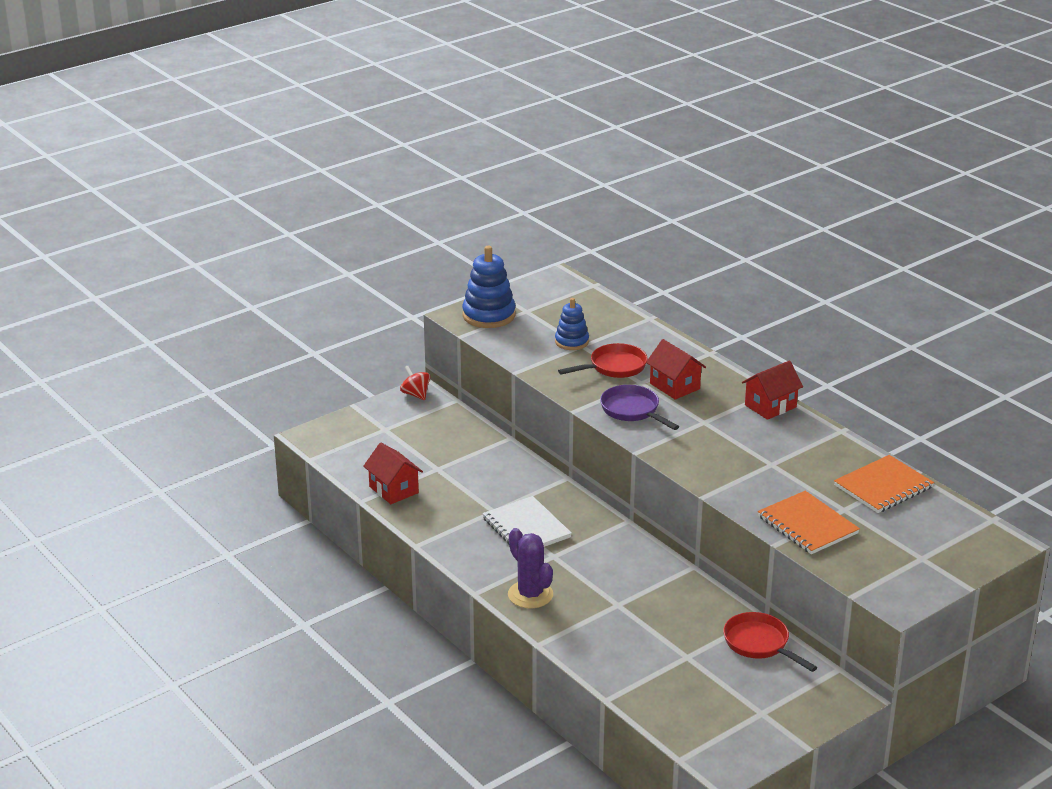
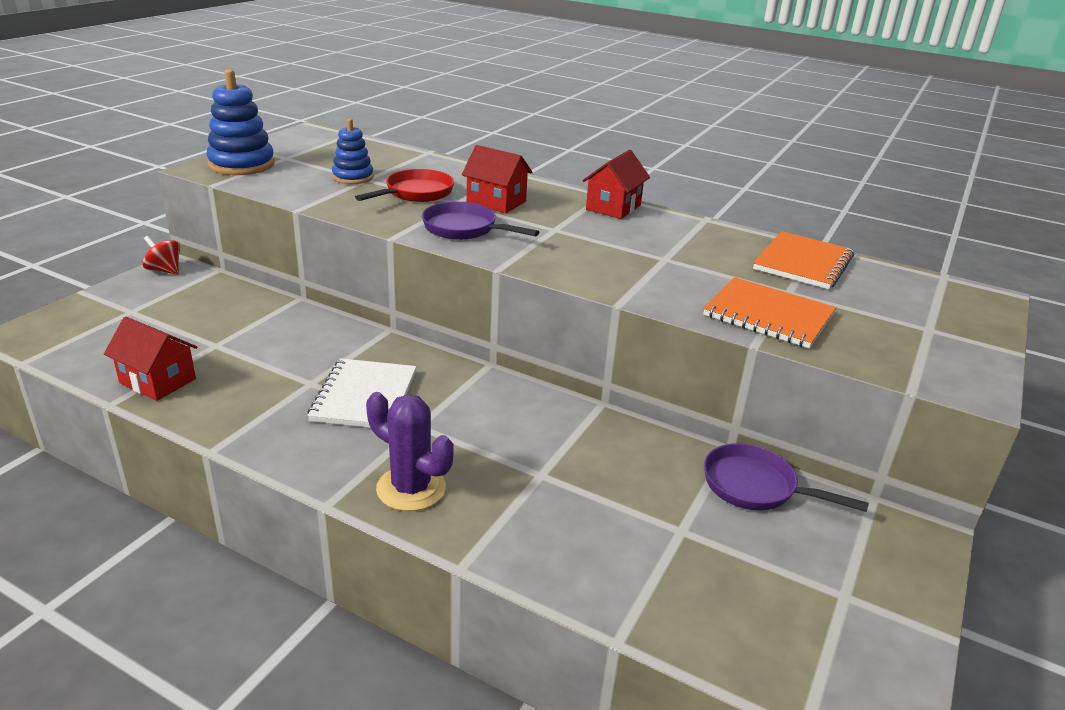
camera: 25 degrees left, 0 degrees up
(526, 528) = (364, 396): white notebook -> white notebook turned 60 degrees clockwise
(759, 644) = (756, 487): red pan -> purple pan

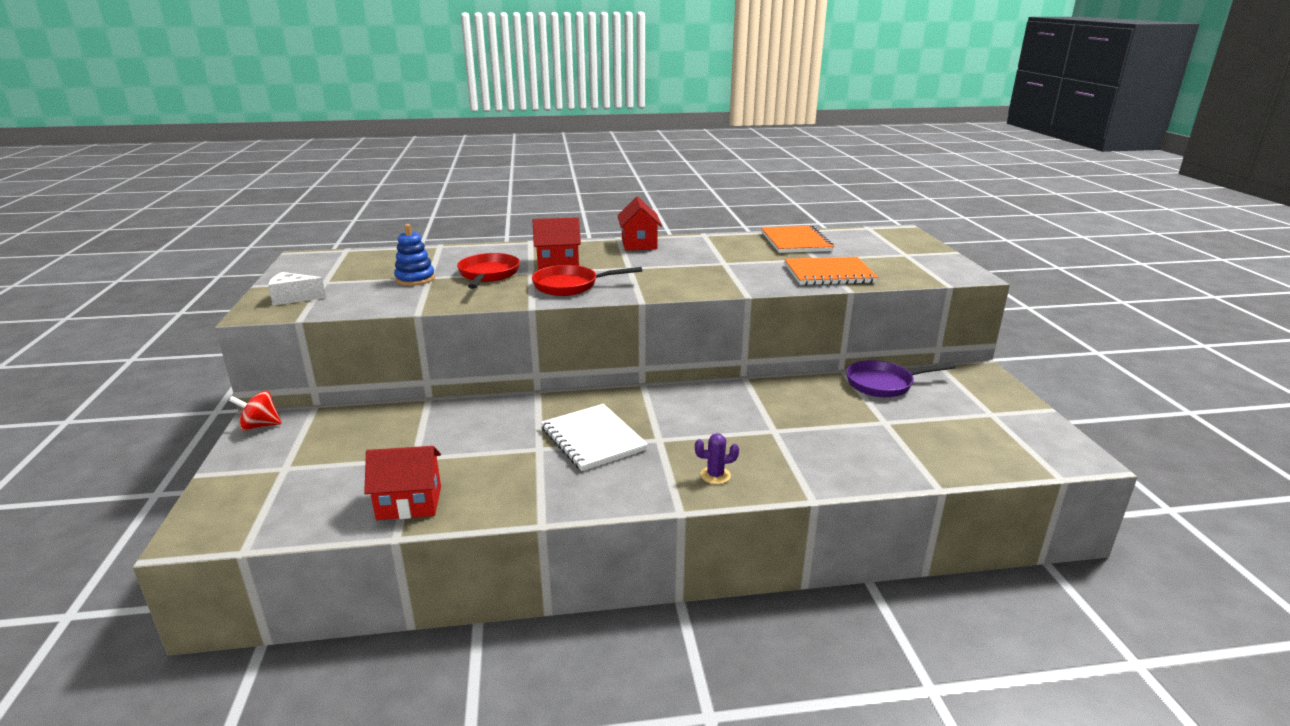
camera: 35 degrees left, 5 degrees down
(242, 165) = (293, 298): blue stacking toy -> white cheese
(411, 488) = (715, 475): purple cactus -> purple cactus, size x0.53
(464, 229) = (570, 286): purple pan -> red pan

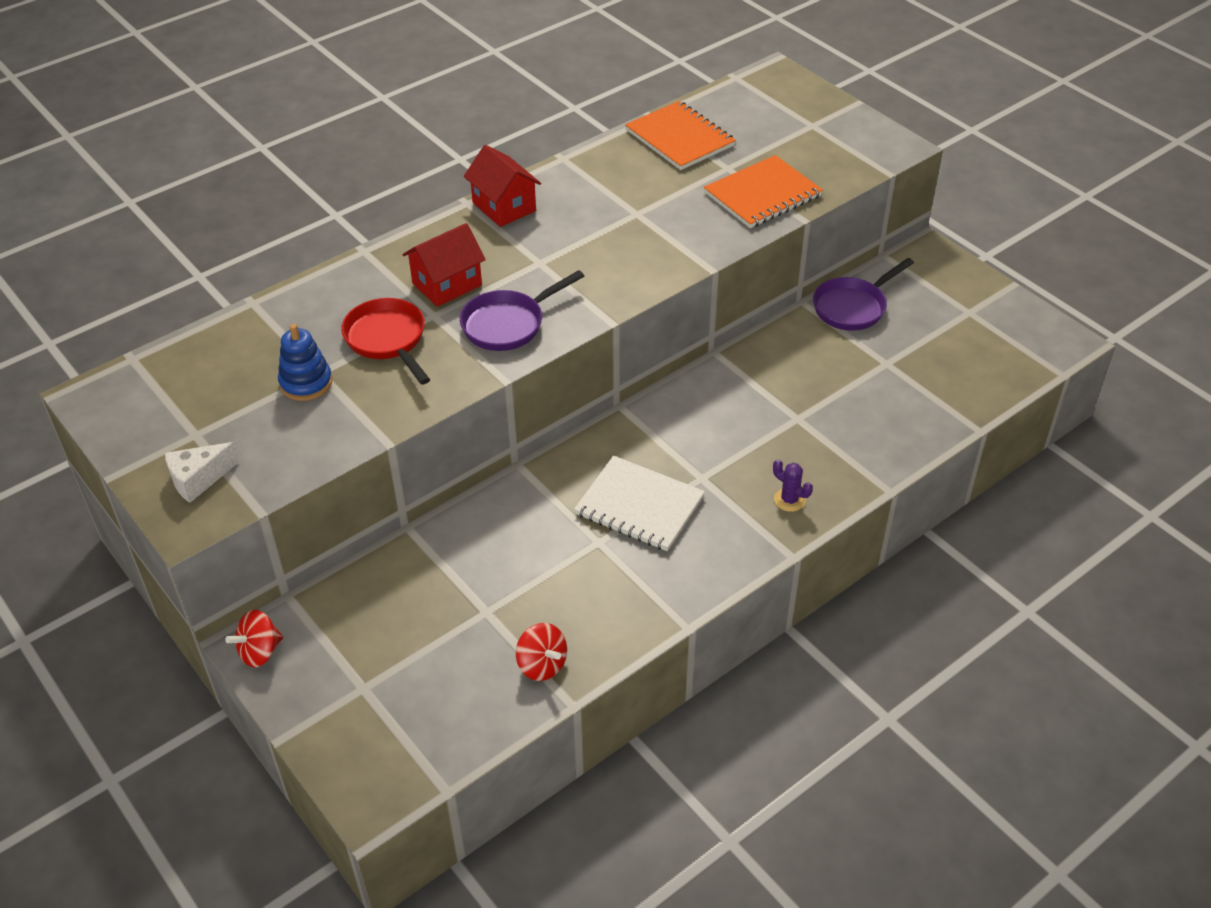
camera: 30 degrees left, 20 degrees up
(409, 503) = (542, 665): red house -> red spinning top
(570, 286) = (508, 324): red pan -> purple pan
(715, 475) = (789, 500): purple cactus -> purple cactus turned 75 degrees clockwise

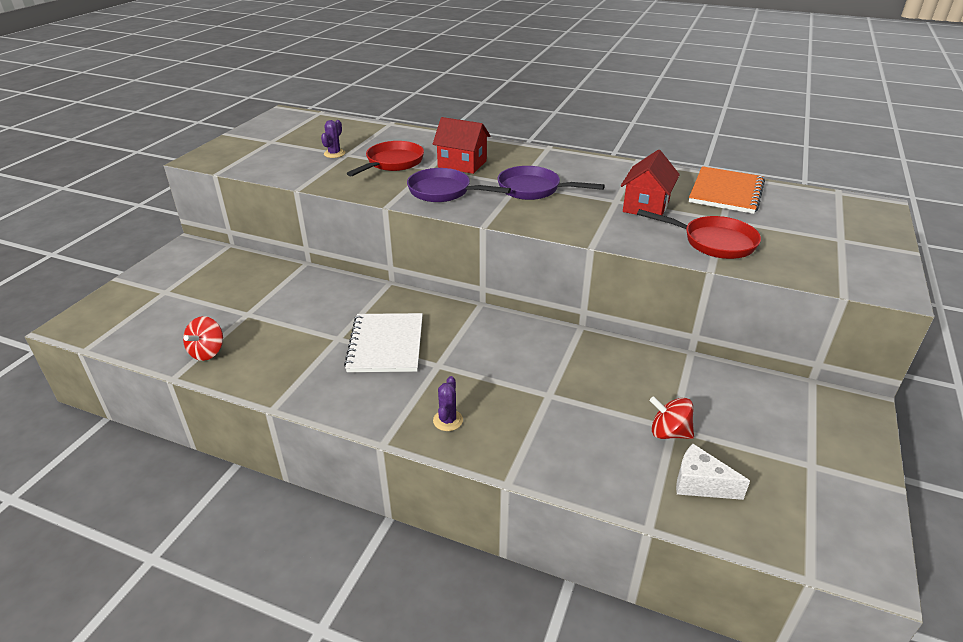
camera: 60 degrees right, 10 degrees down
(198, 480) = (235, 152): white cheese -> white cheese (700, 484)
(260, 651) = (182, 251): red spinning top -> red spinning top (669, 433)
(306, 383) = (334, 154): blue stacking toy -> purple cactus
(504, 207) = (559, 159): red house -> red house (646, 206)
(762, 194) = (713, 242): orange notebook -> red pan
(853, 307) = (720, 383): purple pan -> purple pan (533, 189)

